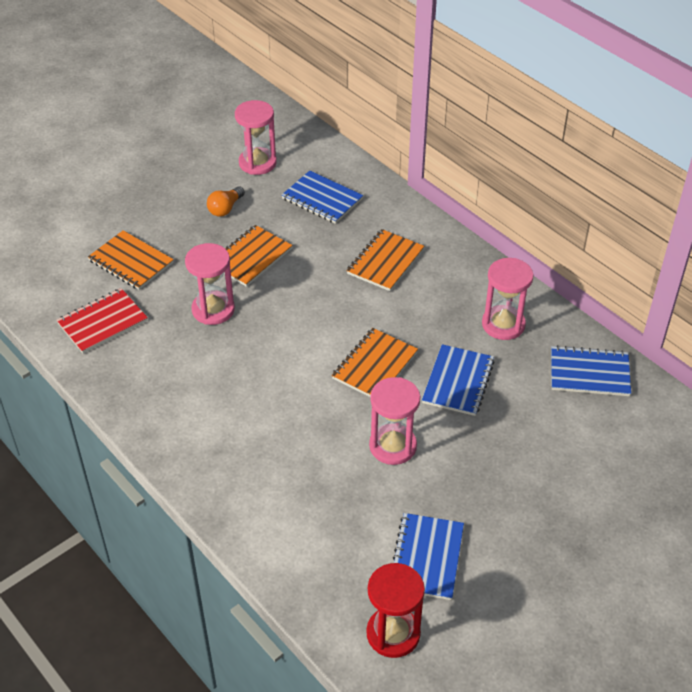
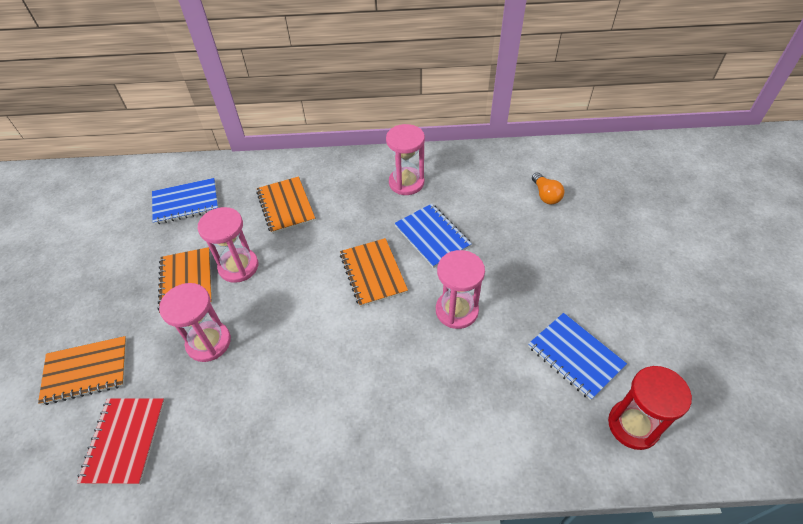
camera: 50 degrees left, 5 degrees up
(225, 208) = (118, 266): orange light bulb -> orange light bulb (545, 195)
(257, 163) = (101, 216): pink hourglass -> pink hourglass (238, 266)
(589, 373) = (486, 169): blue notebook -> none

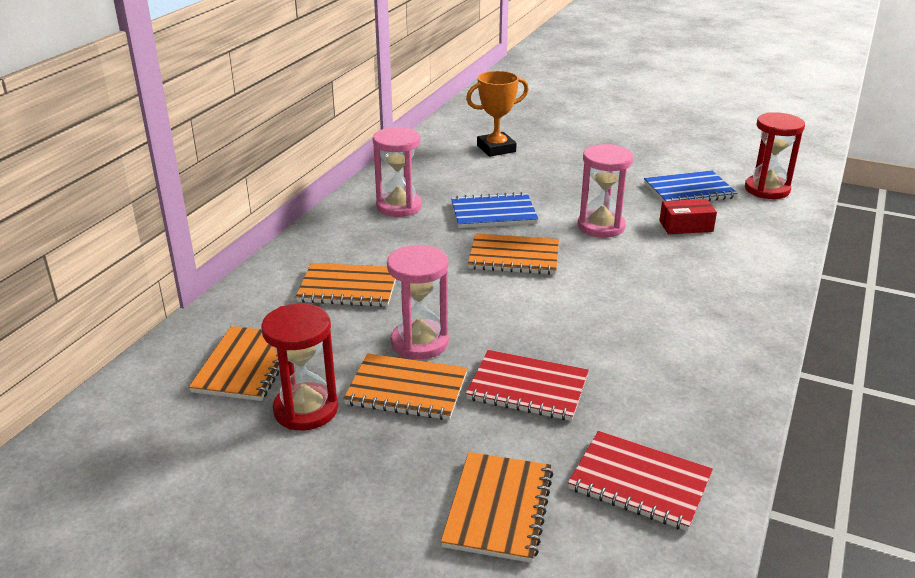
camera: 65 degrees left, 20 degrees down
(153, 246) = (306, 409): none -> red hourglass
(186, 202) = (246, 365): blue notebook -> orange notebook
(208, 342) = (527, 388): pink hourglass -> red notebook
(499, 373) = (686, 226): none -> red box
(545, 195) = (496, 149): orange light bulb -> orange trophy

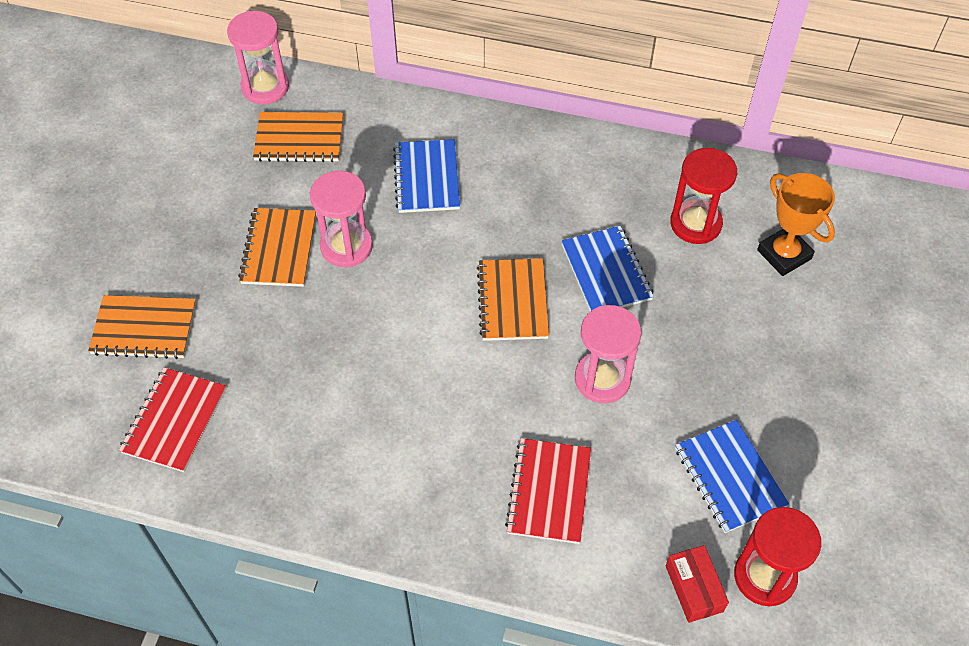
camera: 80 degrees right, 25 degrees up
(306, 409) = (247, 190): red hourglass -> red hourglass (695, 224)
(348, 287) = (427, 178): orange notebook -> blue notebook
(399, 206) = (598, 185): pink hourglass -> pink hourglass (265, 87)
(527, 388) = (289, 334): red notebook -> red notebook (549, 492)
(686, 226) = (627, 470): red box -> red box (694, 588)

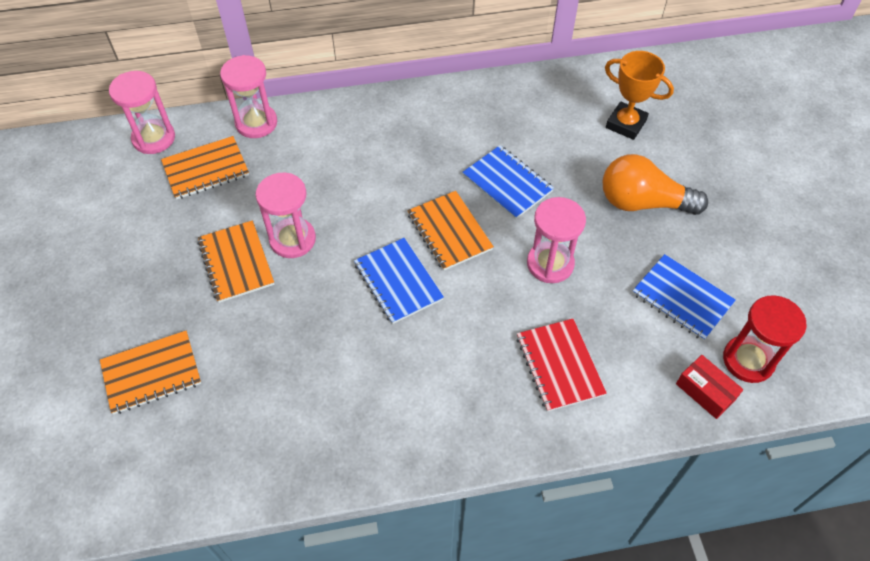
camera: 25 degrees left, 0 degrees up
(175, 421) = (221, 439): red notebook -> none
(375, 107) = (256, 123): none -> pink hourglass
(427, 178) = (329, 163): blue notebook -> blue notebook (398, 282)
(695, 224) = (551, 124): red hourglass -> none
(749, 352) = (643, 203): none -> orange light bulb

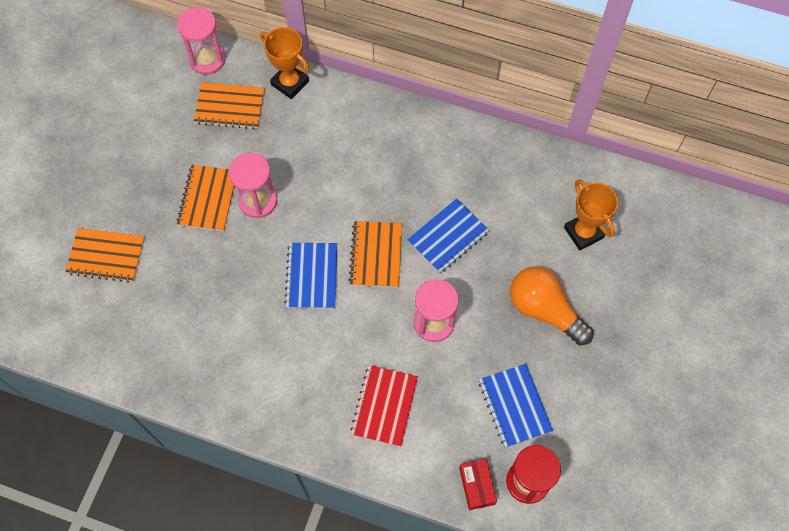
camera: 30 degrees right, 10 degrees up
(256, 123) = (290, 83): pink hourglass -> orange trophy
(507, 183) = (448, 237): blue notebook -> blue notebook turned 60 degrees clockwise

